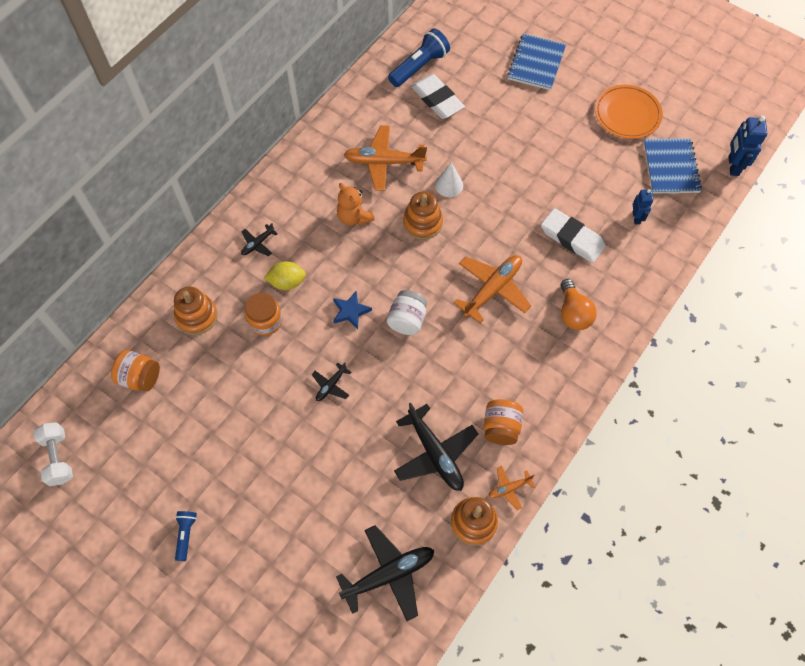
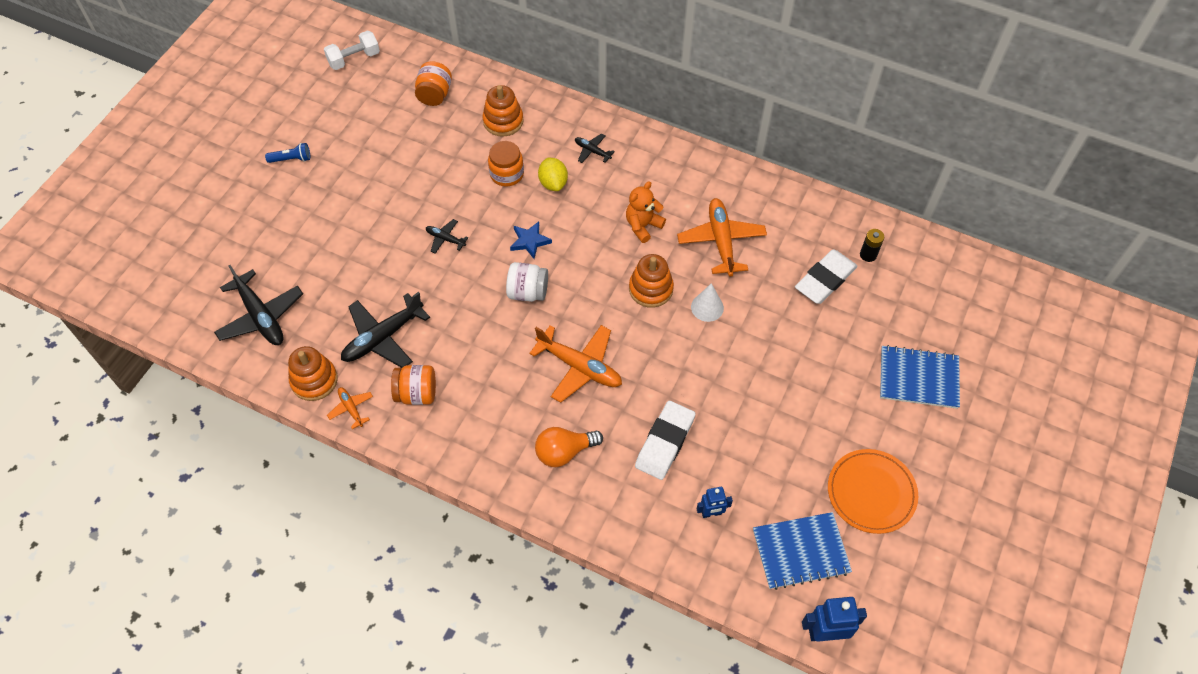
camera: 80 degrees right, 5 degrees down
(419, 67) = (868, 255): blue flashlight -> black battery

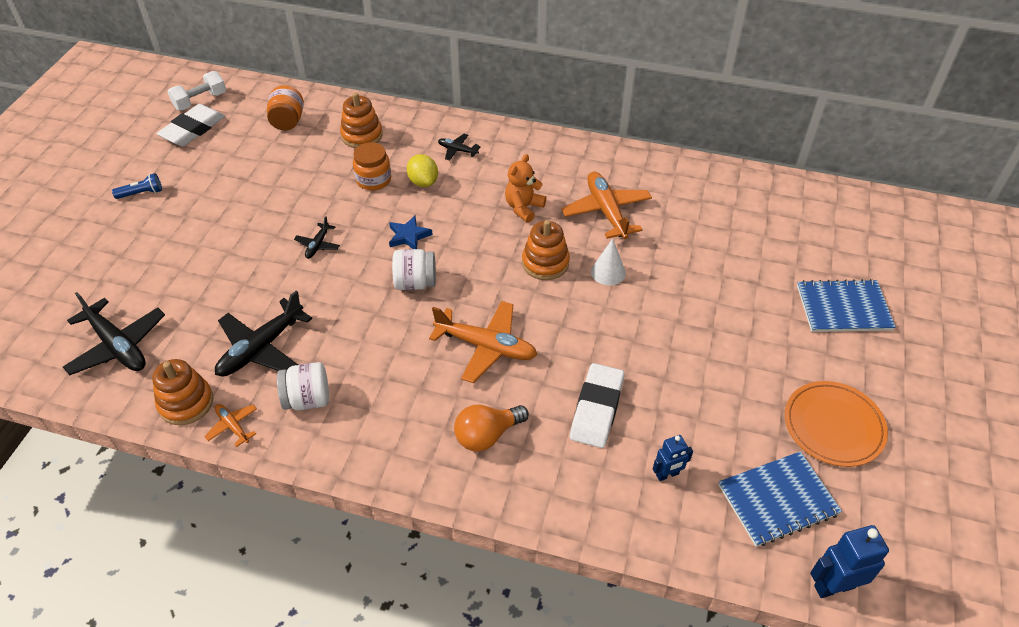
camera: 10 degrees left, 10 degrees down
(416, 393) = (307, 399): orange jar -> white jar
(445, 239) = (318, 245): black plane -> black plane turned 90 degrees counterclockwise
(825, 279) = (720, 232): white eraser -> white eraser (193, 129)
(868, 255) = (755, 205): black battery -> none

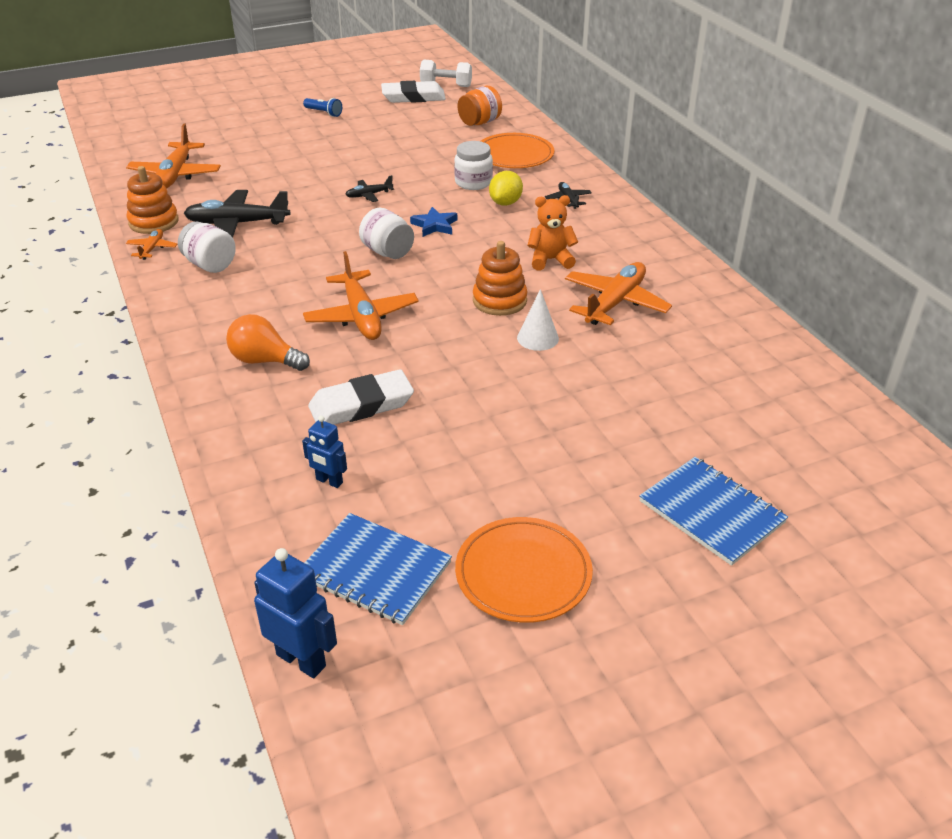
camera: 50 degrees right, 10 degrees down
(118, 346) = (176, 175): black plane -> orange plane
(362, 135) = (514, 155): orange stacking toy -> orange plate
(373, 180) = (473, 182): orange jar -> white jar

